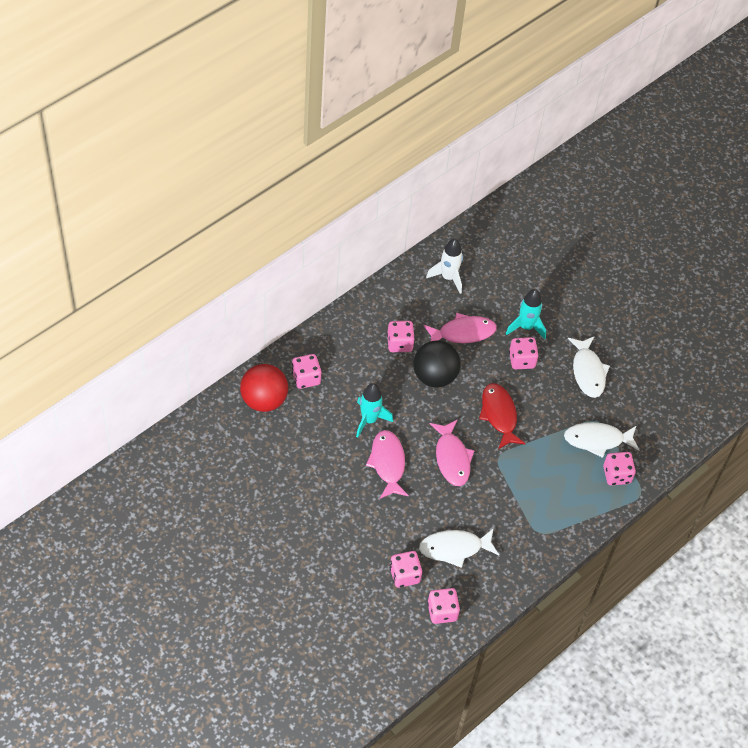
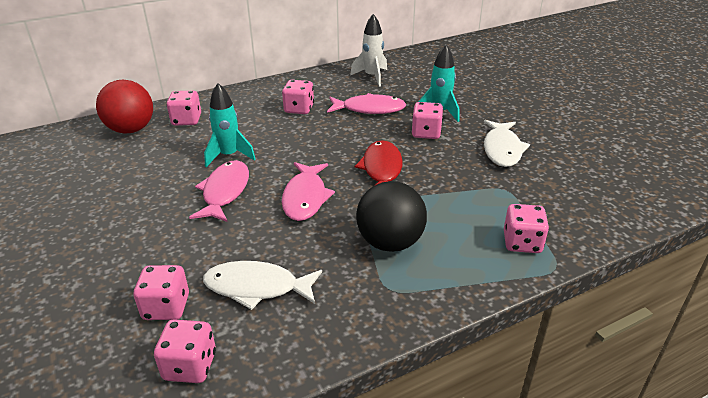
camera: 20 degrees right, 20 degrees down
(434, 376) = (322, 133): black ball -> black ball (390, 242)
(597, 440) = (501, 206): white fish -> none

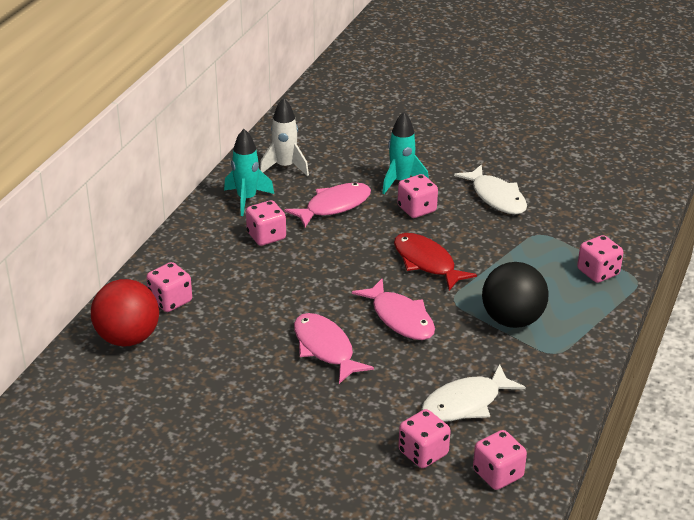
camera: 40 degrees left, 0 degrees up
(229, 156) = (275, 315): turquoise rocket -> turquoise rocket (247, 199)

